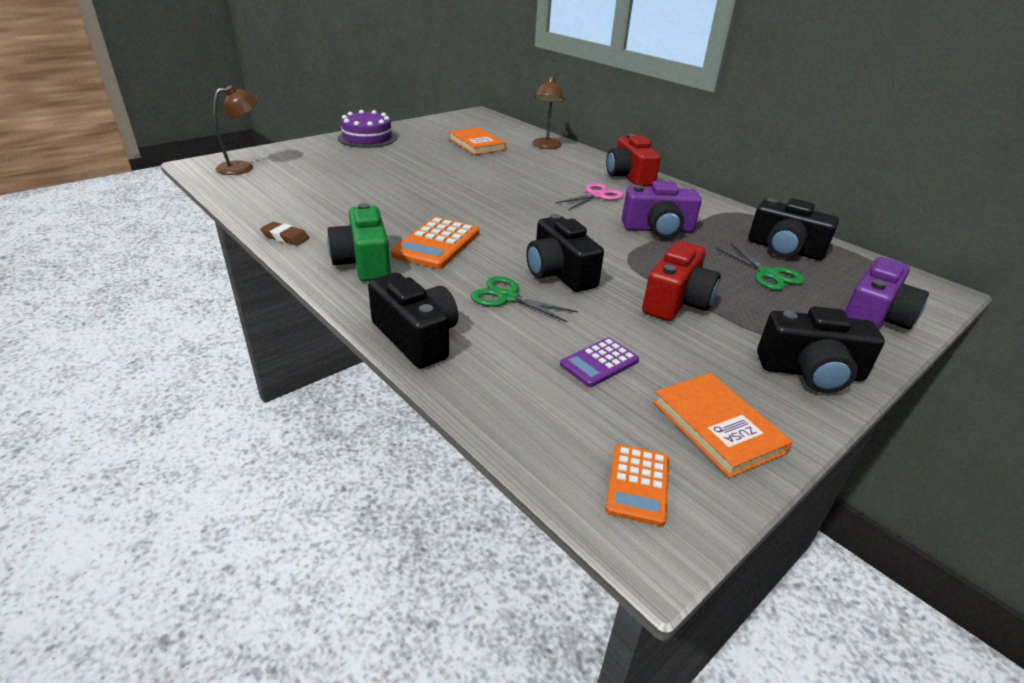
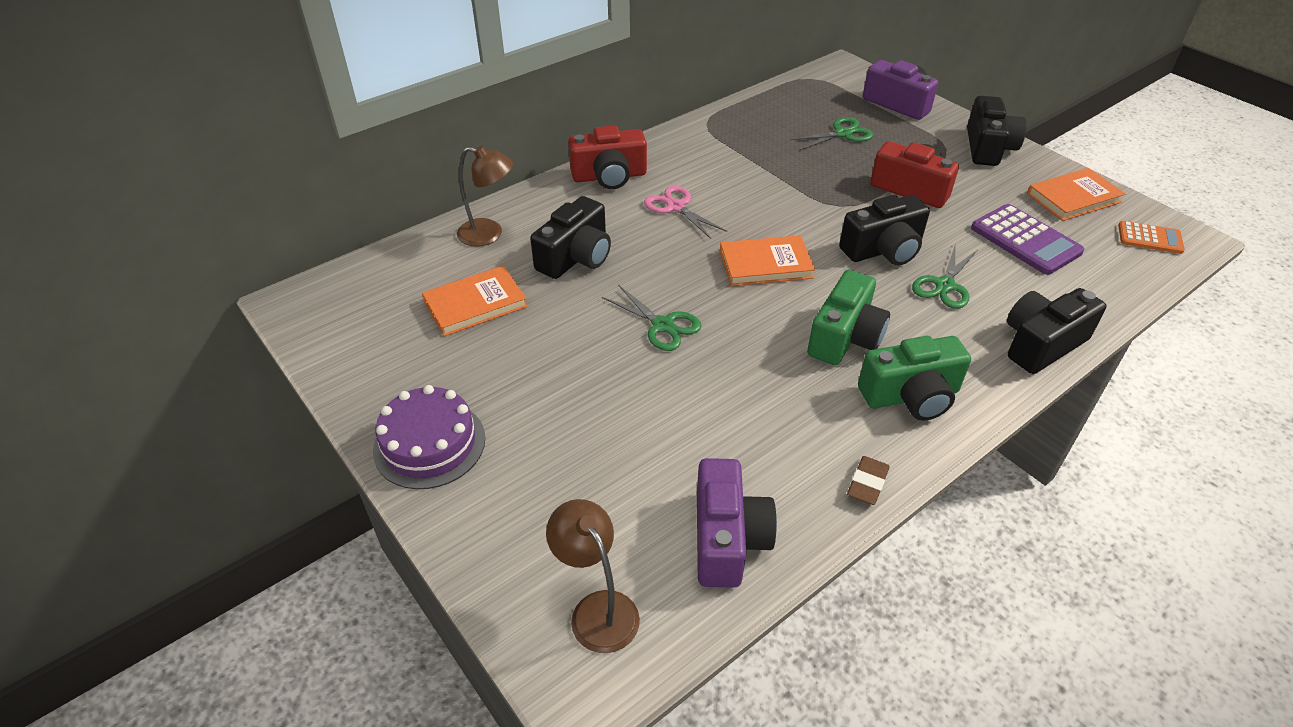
camera: 85 degrees left, 10 degrees up
(437, 244) = (845, 337): orange calculator -> green camera
(455, 187) = (662, 325): none -> green scissors
(528, 222) = (765, 264): none -> orange book
(599, 363) = (1025, 240): purple calculator -> purple calculator, size x1.64
(658, 229) = (763, 177): purple camera -> purple camera (727, 538)
(784, 249) = (789, 115): black camera -> black camera (576, 257)

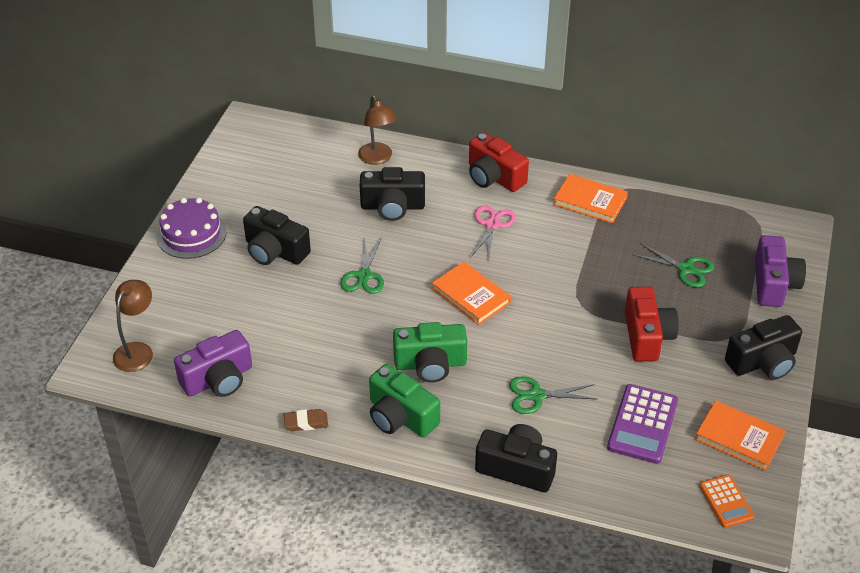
camera: 55 degrees right, 0 degrees up
(475, 304) = (310, 189): orange book -> orange book (590, 201)
(883, 250) = (548, 348): black camera -> black camera (275, 251)

